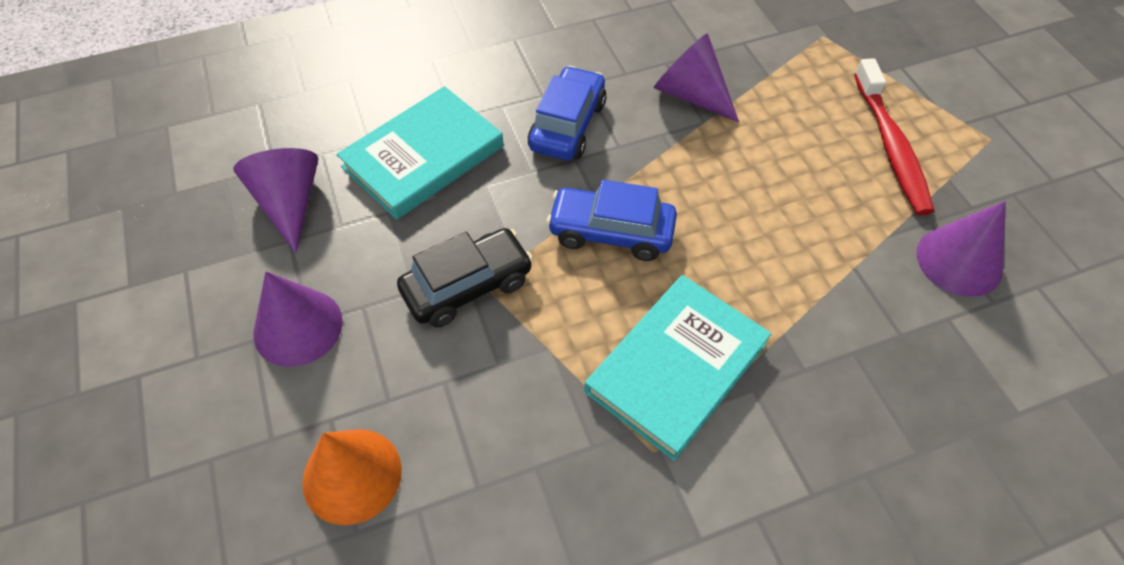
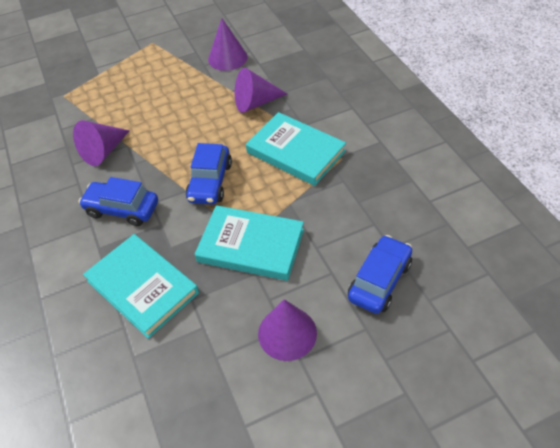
camera: 90 degrees left, 5 degrees down
(289, 203) = (181, 366): purple cone -> purple cone (255, 103)
(352, 475) = (379, 281): orange cone -> blue car
(467, 286) = (251, 245): black car -> turquoise book
(891, 147) = (155, 74): red toothbrush -> none

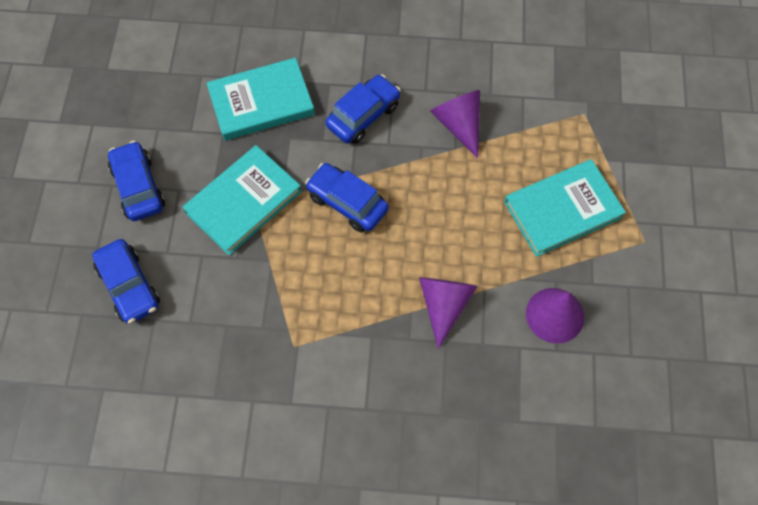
camera: 115 degrees right, 15 degrees up
(287, 333) = (138, 187): purple cone -> blue car
(296, 152) = (335, 304): turquoise book -> turquoise book (562, 210)

